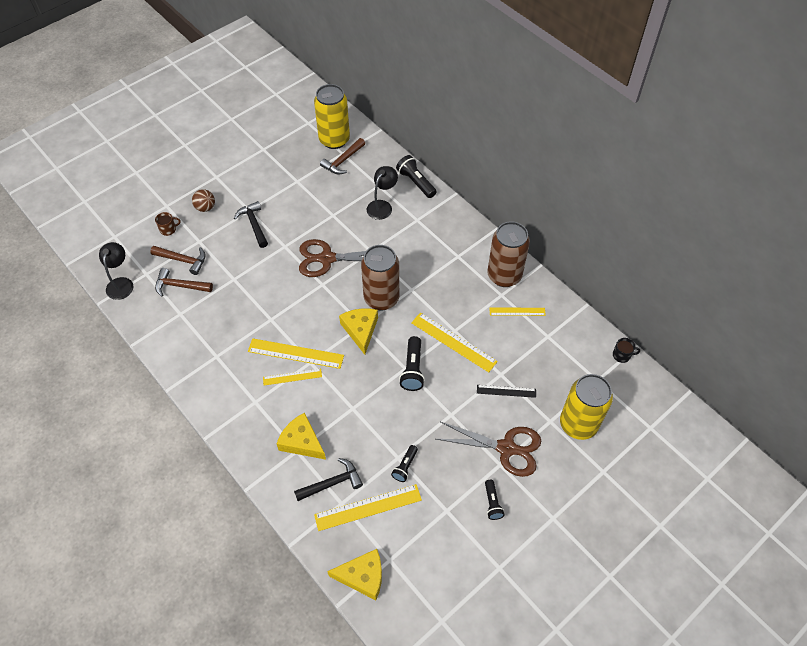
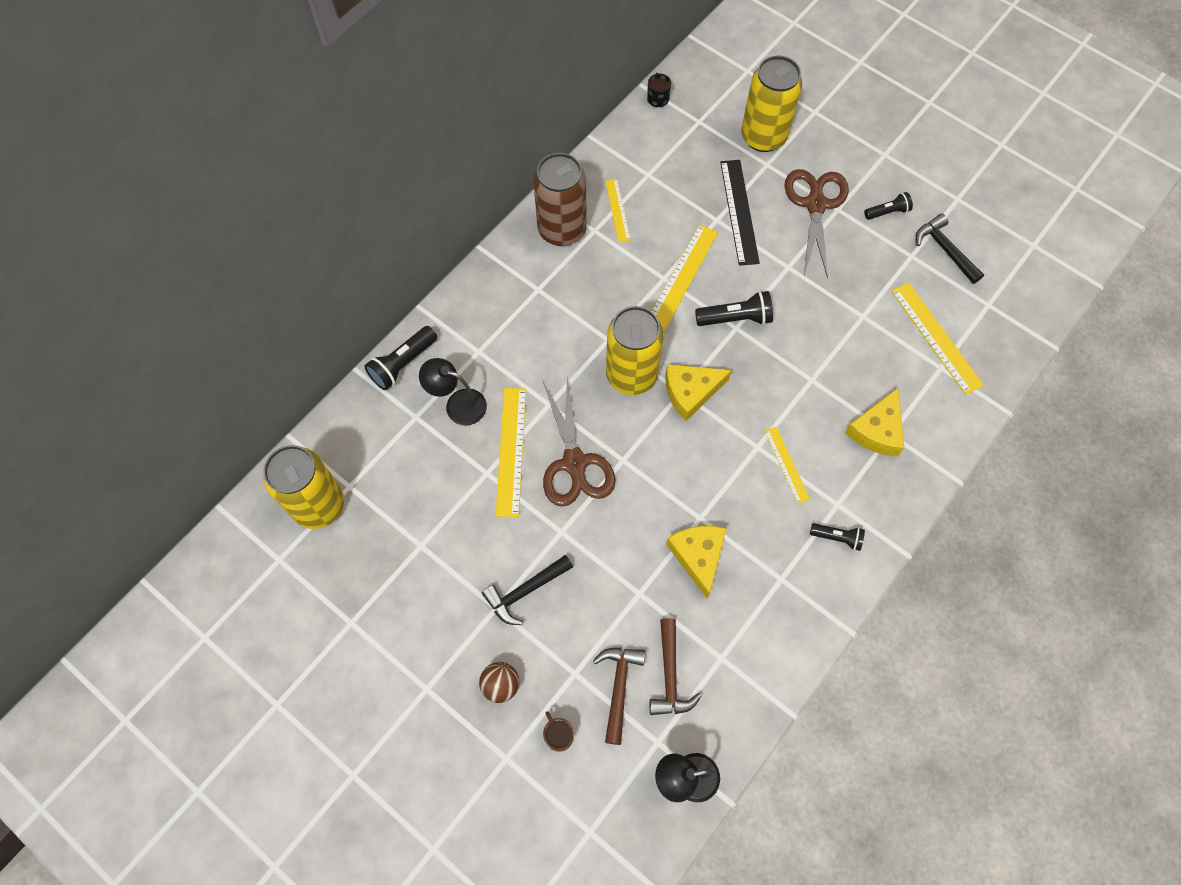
camera: 100 degrees left, 10 degrees up
(295, 353) = (749, 469): yellow ruler -> yellow ruler (511, 451)
(332, 483) = (919, 383): black hammer -> black hammer (945, 249)
(343, 161) = (367, 481): brown hammer -> none
(362, 576) = (1017, 328): yellow cheese -> yellow cheese (698, 556)
(381, 298) = (631, 375): brown can -> yellow can
(405, 466) = (872, 306): black flashlight -> black flashlight (837, 538)
(506, 391) = (739, 211): black ruler -> black ruler, size x1.67

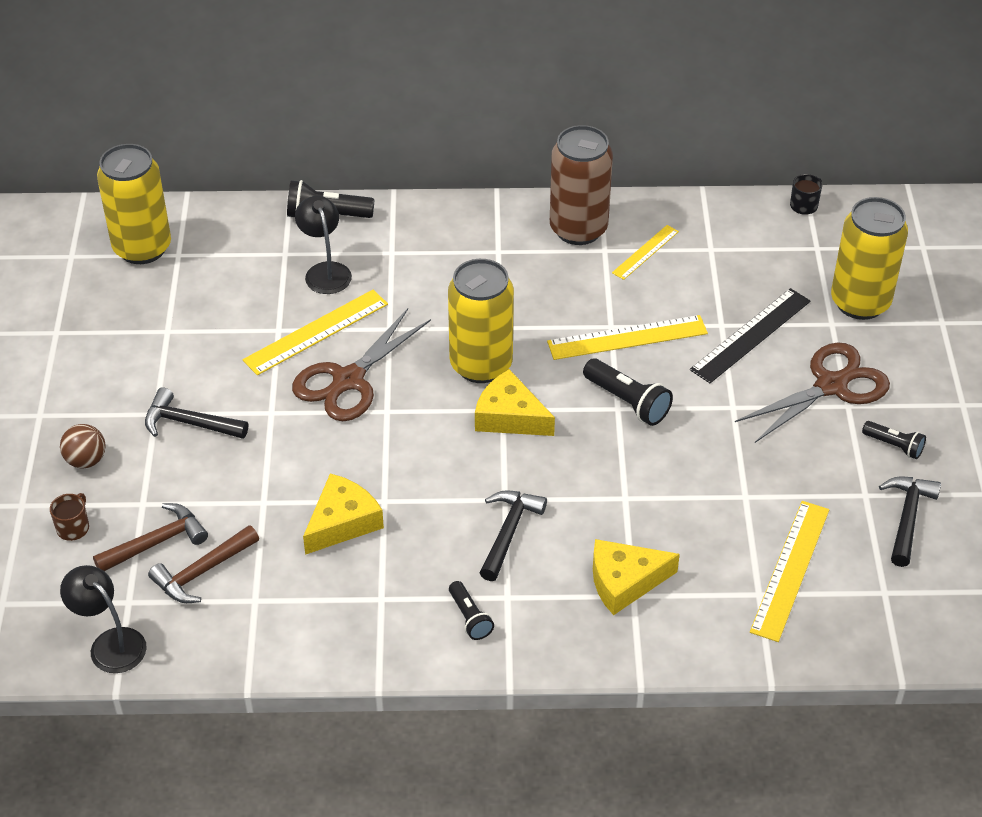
camera: 50 degrees right, 20 degrees down
(786, 465) = (508, 532): yellow ruler -> black hammer

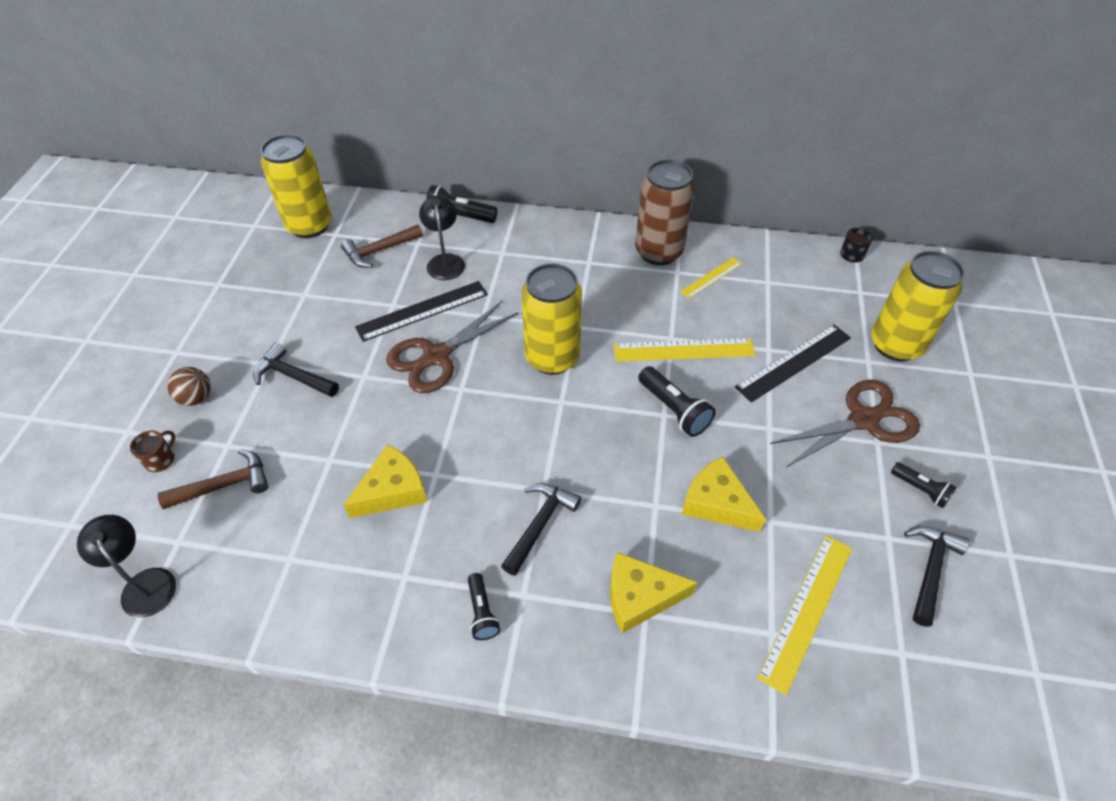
camera: 10 degrees right, 5 degrees up
(202, 572) = (253, 521): brown hammer -> brown hammer (379, 251)
(316, 332) = (422, 311): yellow ruler -> black ruler
(509, 416) = (566, 409): yellow cheese -> yellow cheese (716, 503)

